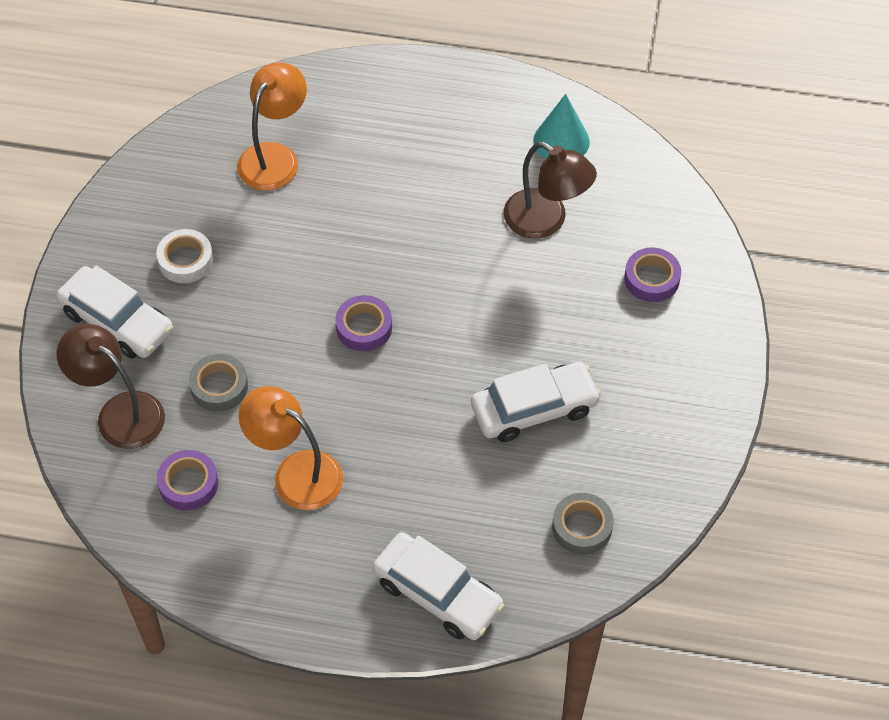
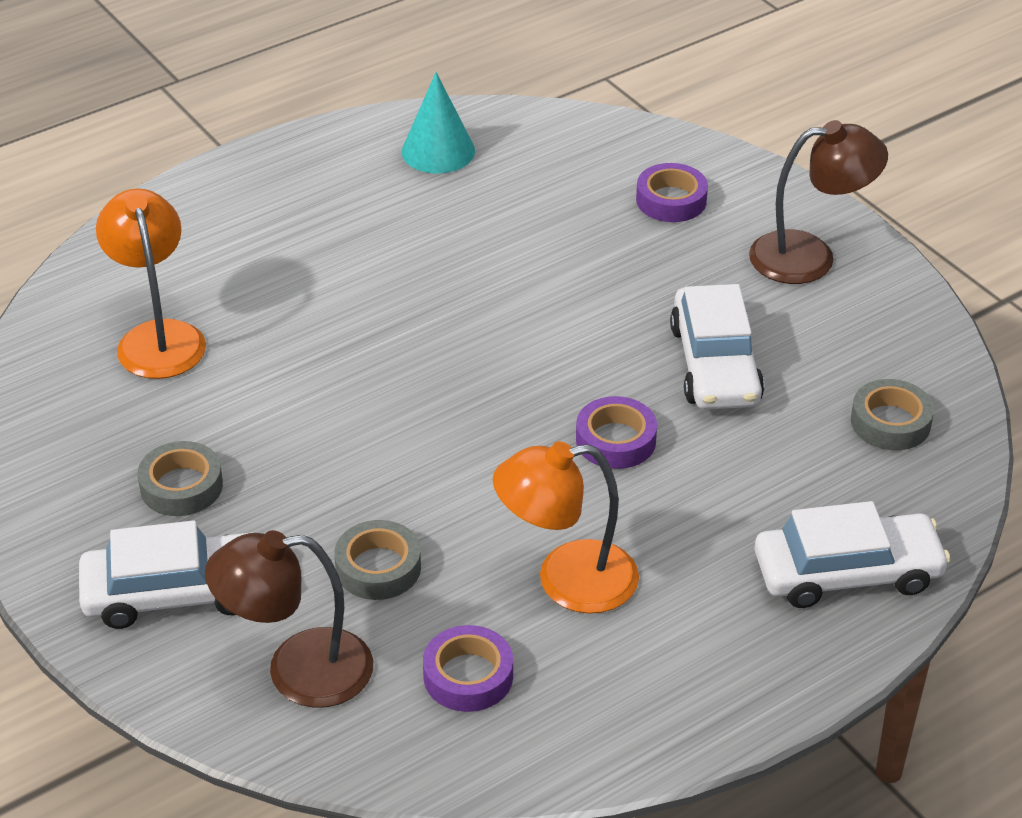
camera: 45 degrees left, 15 degrees down
(185, 260) = (181, 486): white tape -> grey tape
(364, 327) = (459, 413): purple tape -> purple tape (615, 440)
(534, 409) = (715, 364): white car -> white car turned 150 degrees clockwise
(546, 221) = (513, 218): brown lamp -> brown lamp (810, 256)

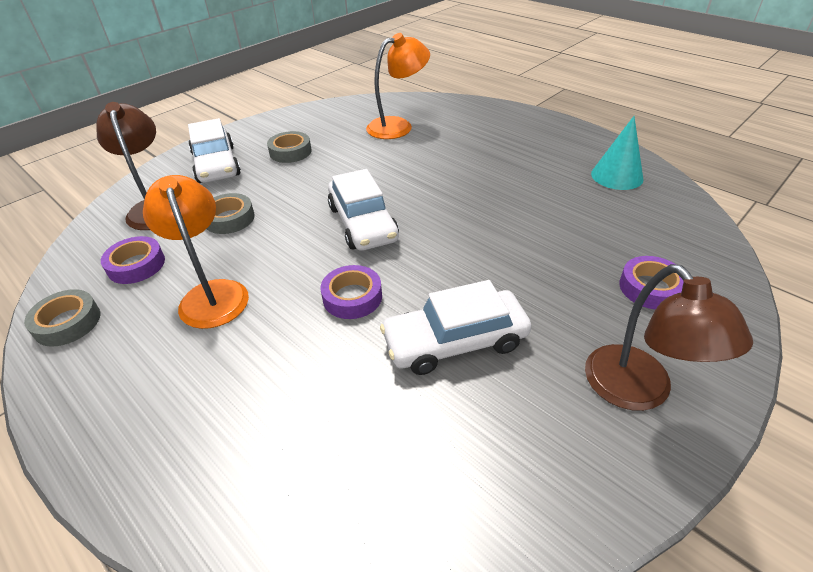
camera: 80 degrees right, 0 degrees up
(847, 573) = (204, 467): white car -> white car (362, 223)
(890, 422) = (415, 487): grey tape -> grey tape (67, 323)

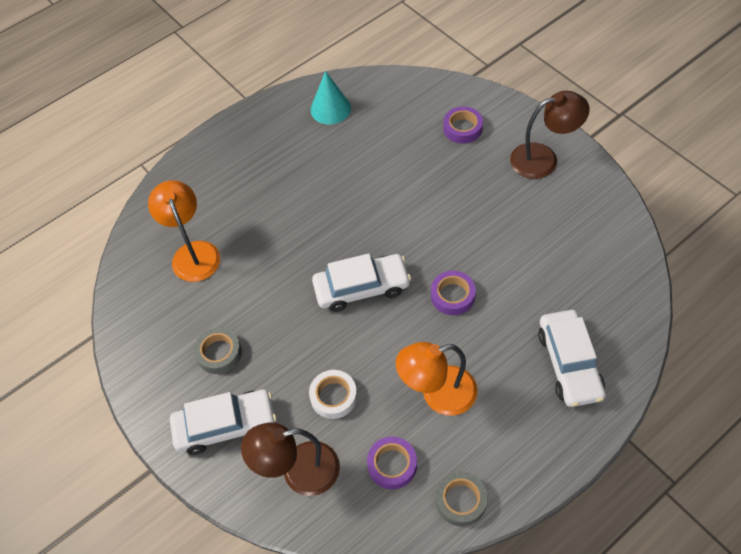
camera: 80 degrees left, 15 degrees up
(229, 219) = (333, 396): grey tape -> white tape
(455, 341) = (500, 238): white car -> white car (569, 363)

